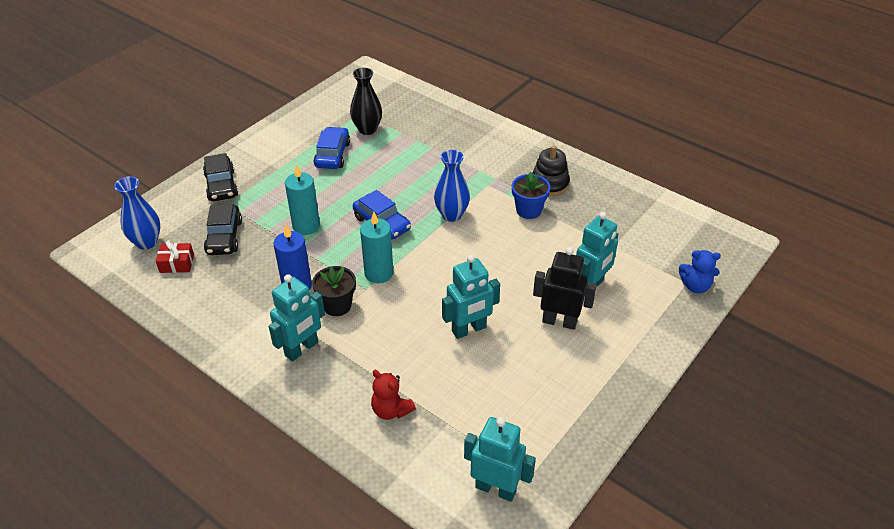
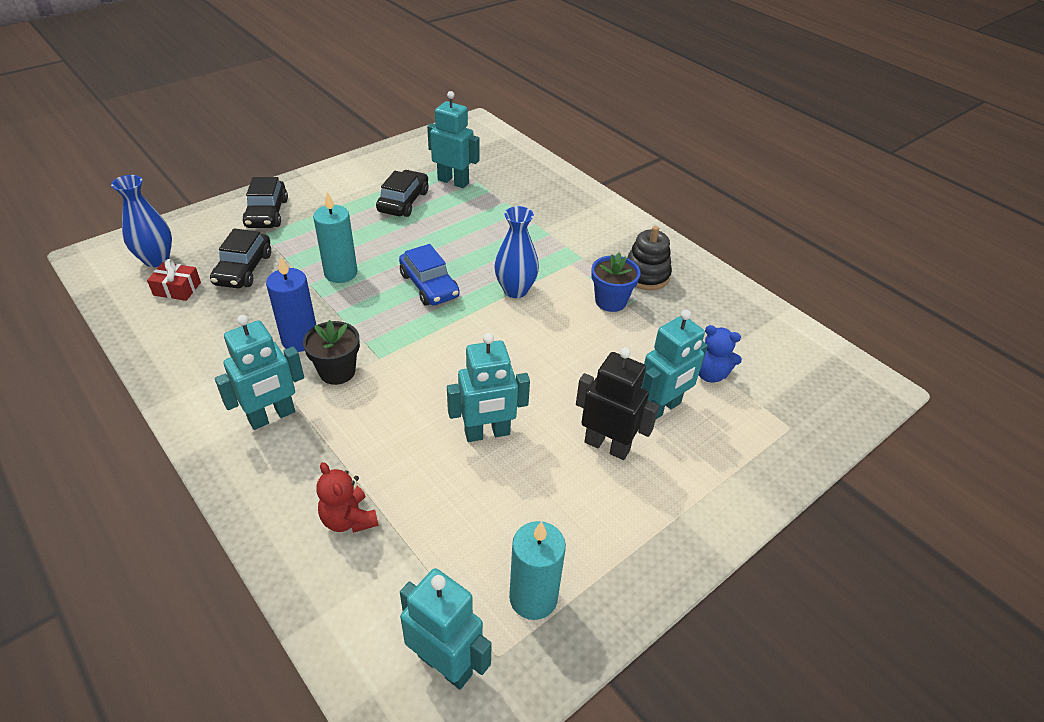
camera: 10 degrees right, 0 degrees up
(332, 155) = (403, 201): blue car -> black car
(367, 129) = (453, 181): black vase -> turquoise robot
(379, 273) = (402, 342): turquoise candle -> turquoise candle (533, 598)
(695, 286) = (802, 434): blue teddy bear -> blue teddy bear (710, 374)

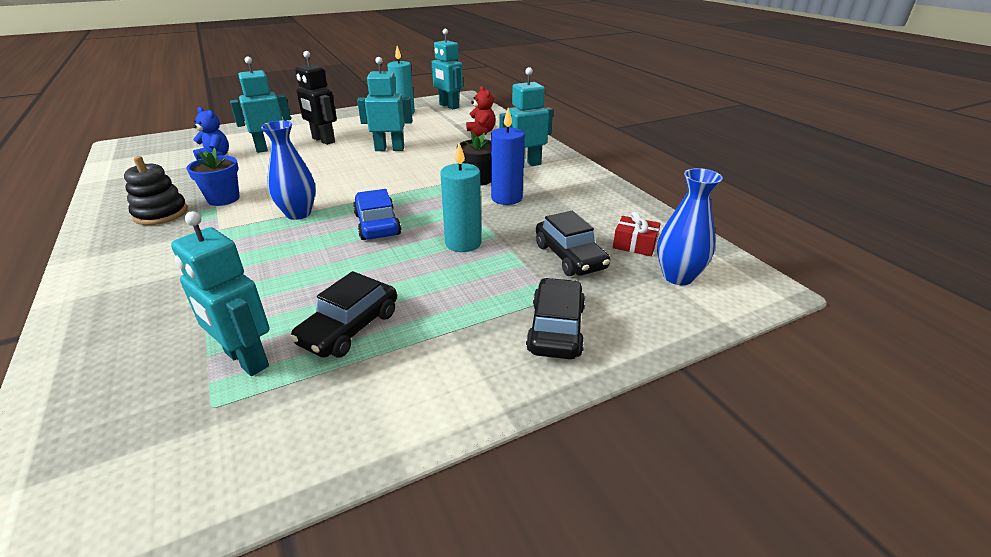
camera: 165 degrees left, 10 degrees down
(243, 269) = (570, 257): black car -> black car turned 135 degrees clockwise

